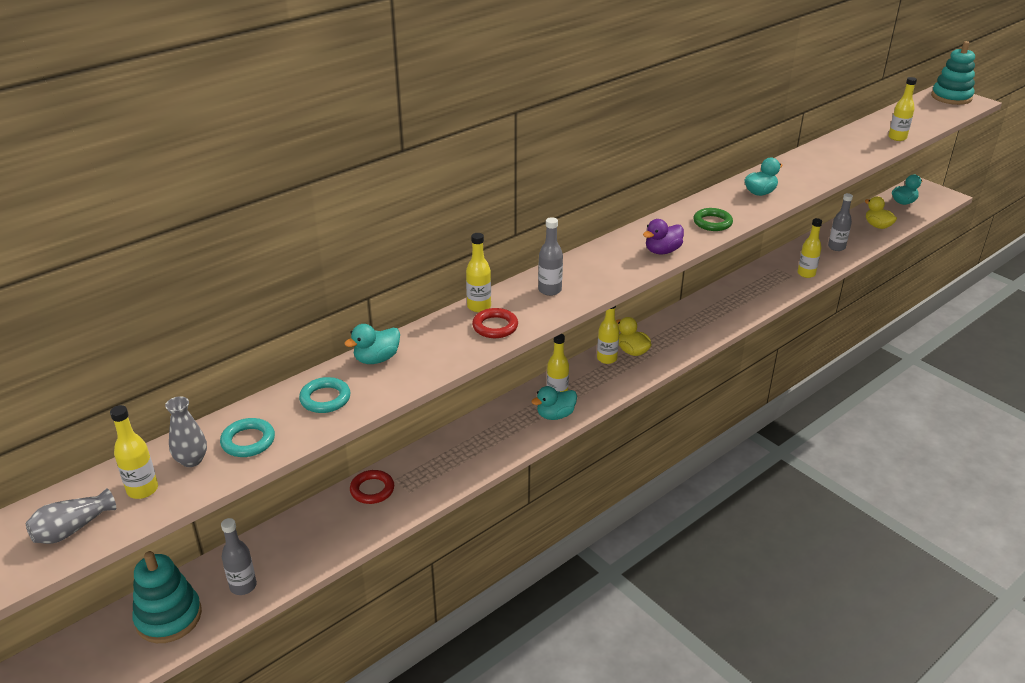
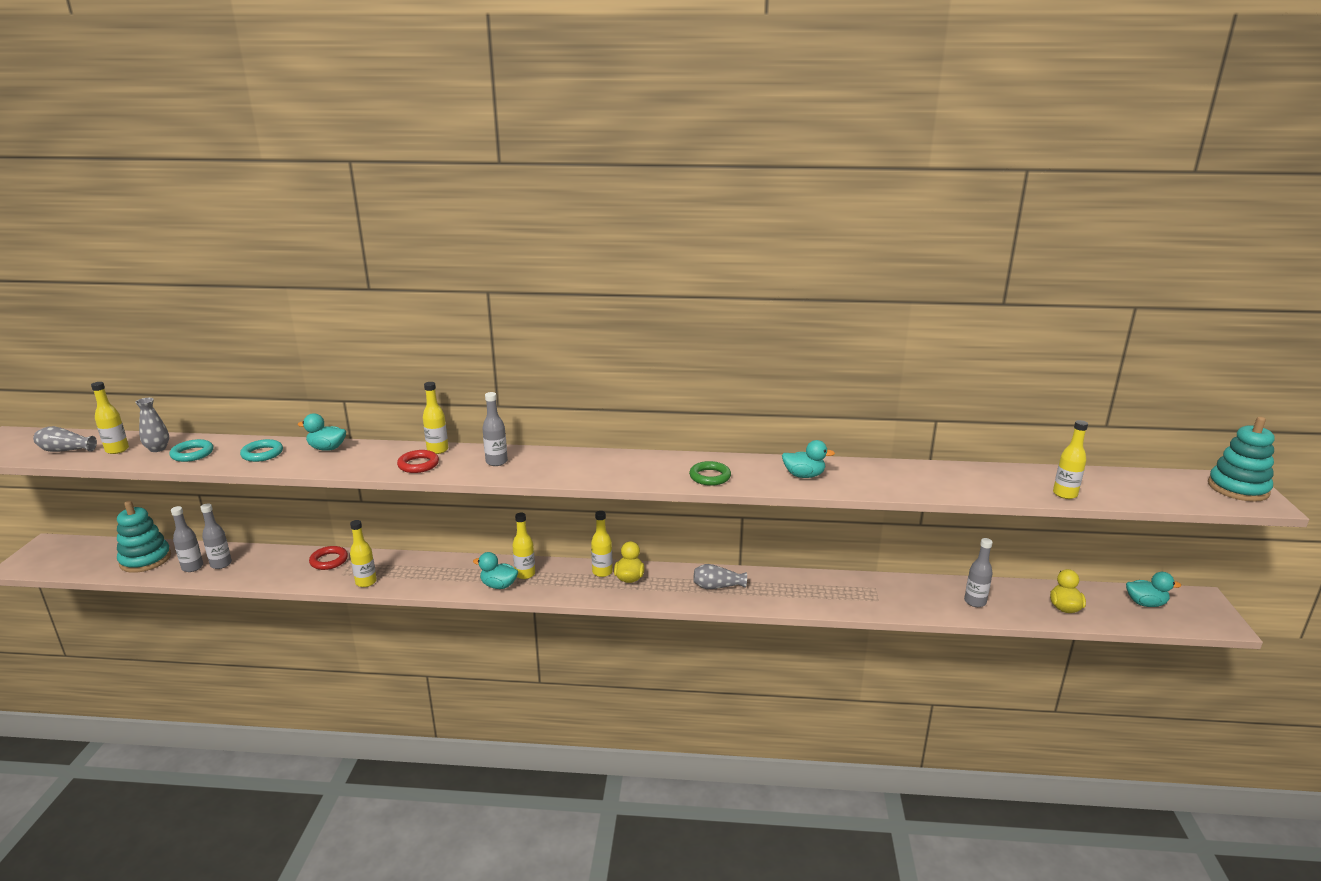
camera: 45 degrees right, 10 degrees down
(268, 563) = (221, 564): none -> grey bottle
(662, 251) = (625, 476): purple duck -> none
(695, 322) = (717, 586): none -> grey vase
(806, 274) = (896, 606): yellow bottle -> yellow bottle (366, 582)

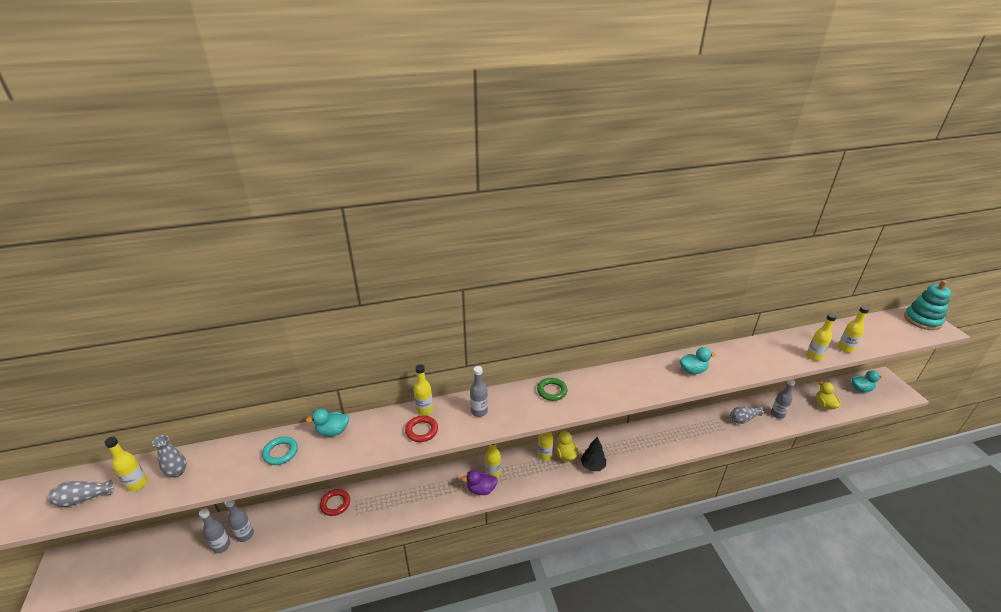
camera: 20 degrees left, 10 degrees up
(145, 560) = (172, 550): turquoise stacking toy -> none
(192, 454) = (215, 469): turquoise ring -> none
(366, 582) = (379, 517): yellow bottle -> yellow bottle (814, 356)
(499, 585) = (481, 489): turquoise duck -> purple duck
(656, 595) = (592, 466): none -> black tree
(710, 477) = (636, 387): green ring -> green ring (552, 391)
(717, 586) = (626, 446): grey vase -> grey vase (743, 419)

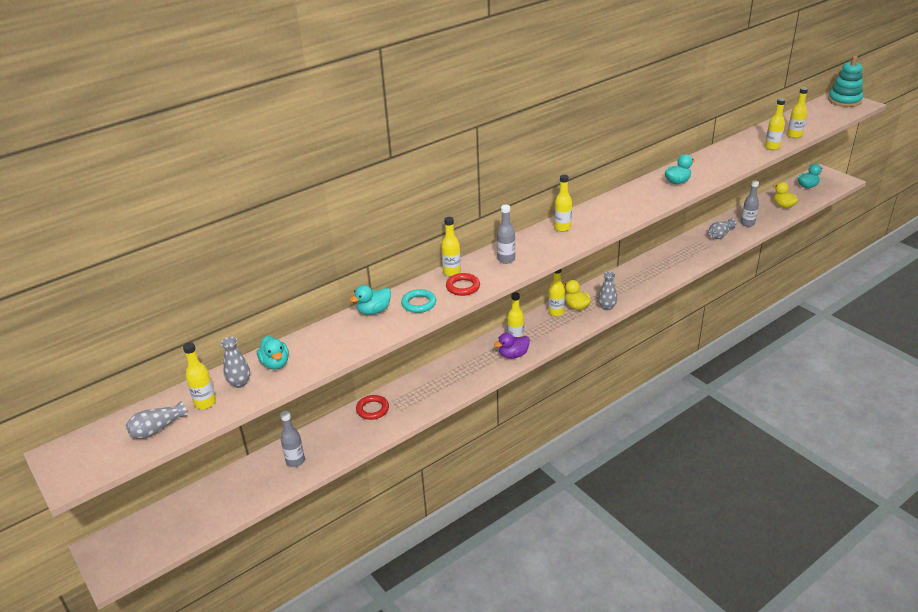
camera: 20 degrees left, 0 degrees up
(218, 461) = (275, 363): none -> turquoise duck
(221, 546) = (277, 477): grey bottle -> none
(280, 452) = (335, 340): turquoise ring -> turquoise ring (419, 304)
(552, 391) = (562, 228): green ring -> yellow bottle
(592, 466) = (607, 307): black tree -> grey vase

